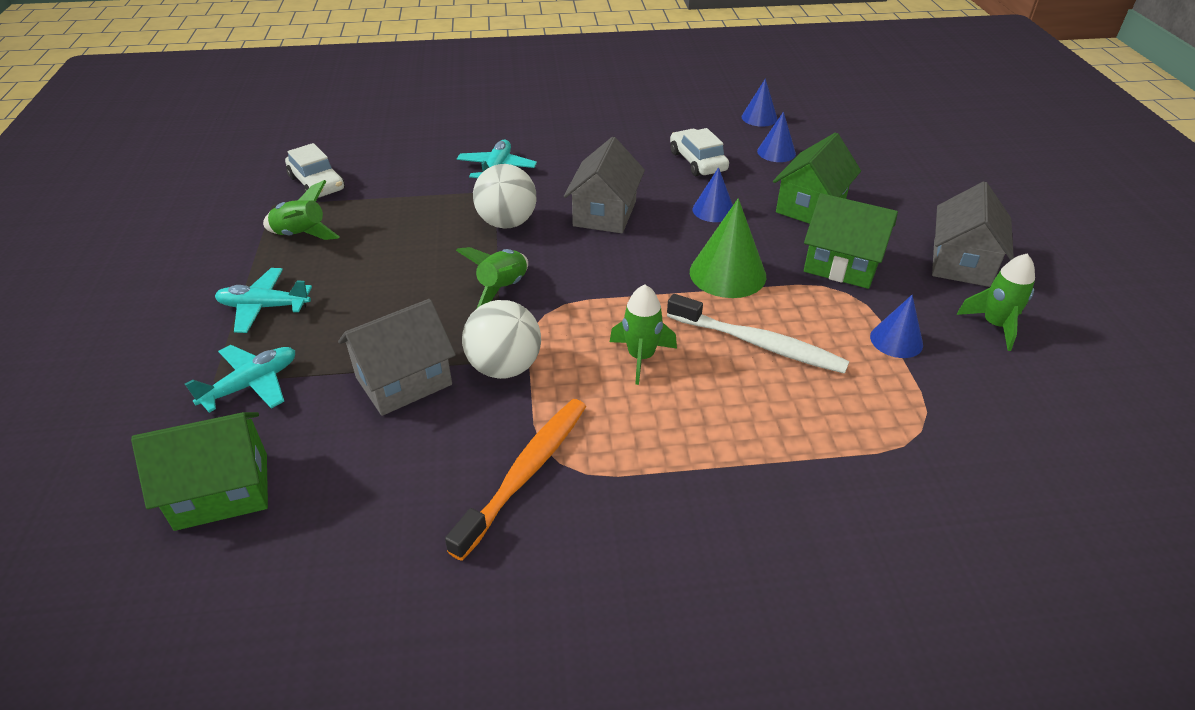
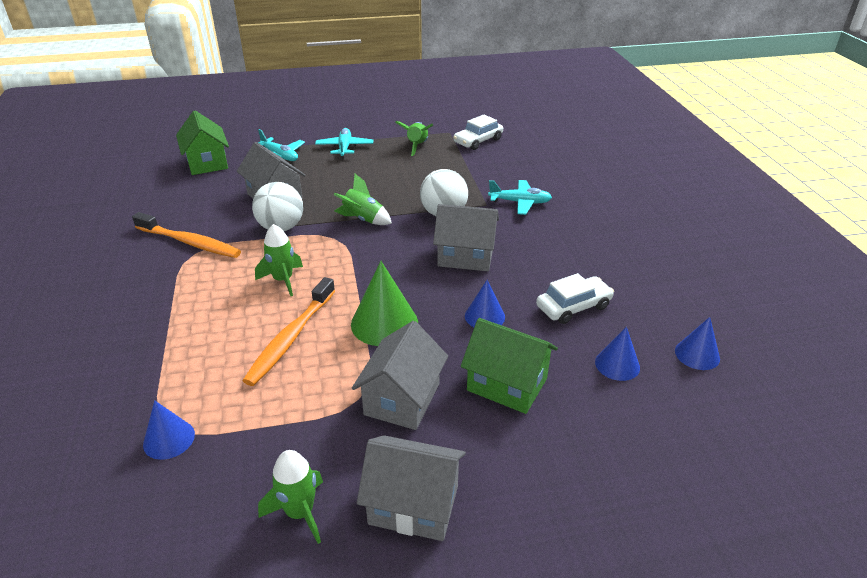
camera: 85 degrees right, 5 degrees down
(758, 343) = (291, 338): white toothbrush -> orange toothbrush
(842, 265) = (402, 399): green house -> grey house
(896, 340) = (285, 425): blue cone -> blue cone (169, 439)

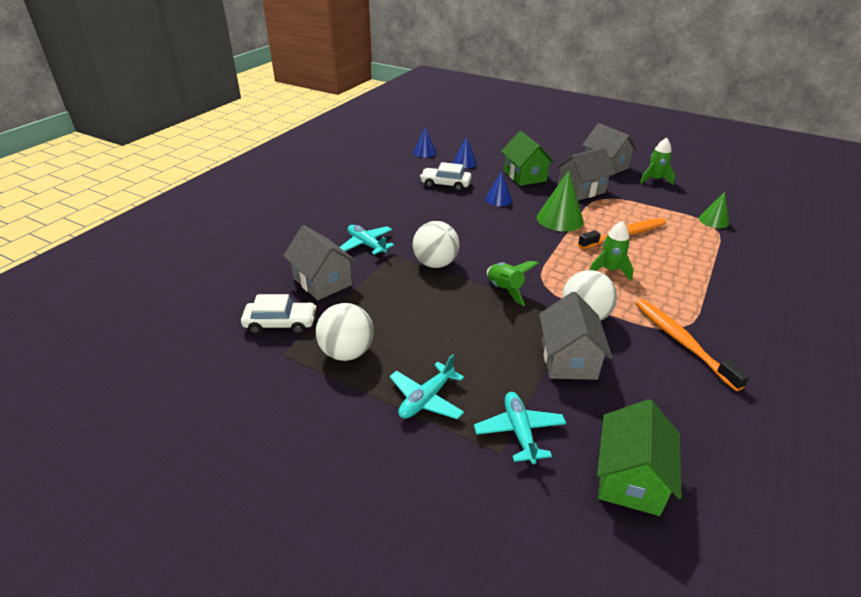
camera: 140 degrees left, 0 degrees up
(169, 439) = (713, 220): blue cone -> green cone
(417, 146) = (347, 352): green rocket -> white ball
(465, 256) = (464, 229): grey house -> grey house (322, 281)

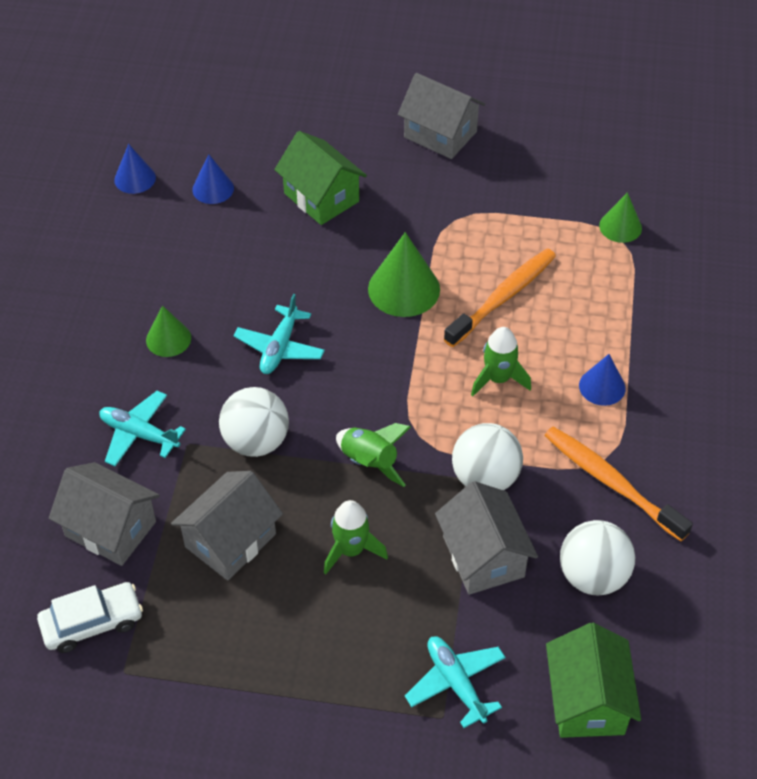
camera: 20 degrees left, 15 degrees up
(347, 352) = (205, 640): white ball -> white ball (593, 576)
(407, 211) = (168, 339): none -> green cone
(426, 399) = (334, 676): turquoise plane -> turquoise plane (280, 348)
(445, 184) = (203, 255): white car -> none
(498, 199) = (299, 269): blue cone -> blue cone (602, 386)
(581, 190) = (417, 209): grey house -> grey house (230, 540)
(654, 180) = (522, 150): green rocket -> green rocket (351, 550)

